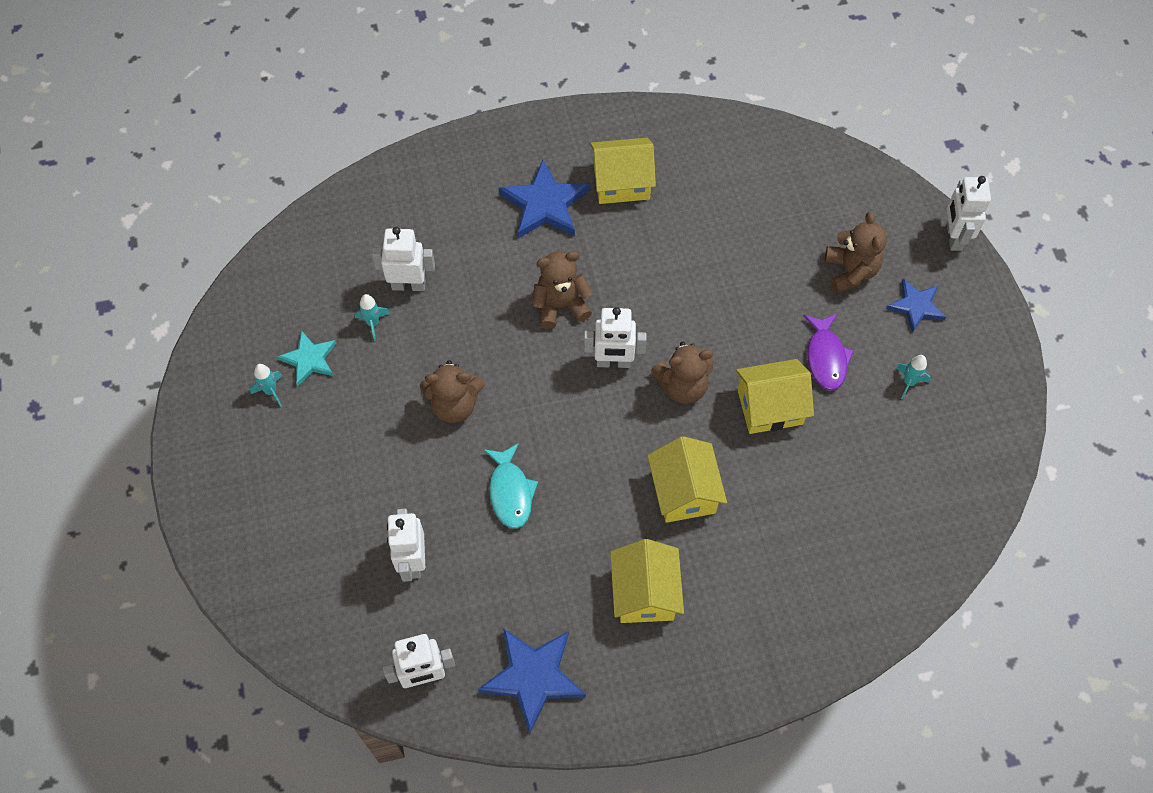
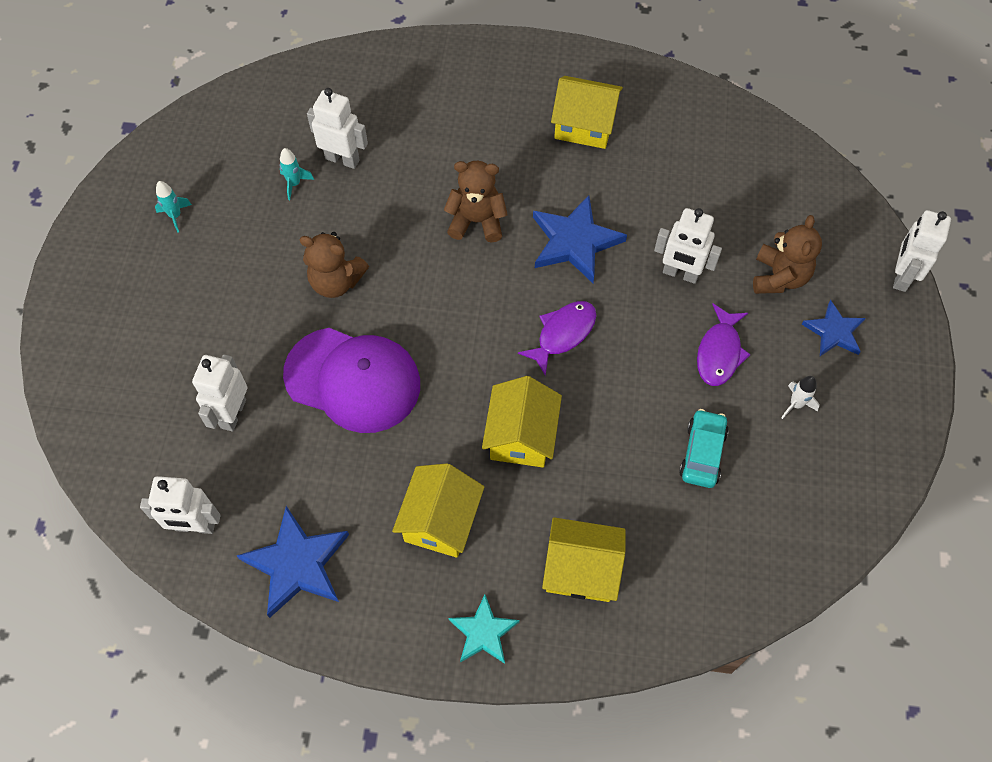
camera: 20 degrees right, 0 degrees up
(309, 359) = (222, 198): turquoise star -> turquoise star (483, 632)
(510, 492) = (353, 380): turquoise fish -> purple cap
(544, 204) = (502, 124): blue star -> blue star (575, 241)
(613, 362) = (505, 290): white robot -> white robot (680, 274)
(682, 386) = (563, 334): brown teddy bear -> purple fish
(769, 407) = (641, 382): yellow house -> yellow house (581, 569)
(847, 453) = (702, 453): none -> turquoise car
(909, 382) = (796, 404): turquoise rocket -> white rocket

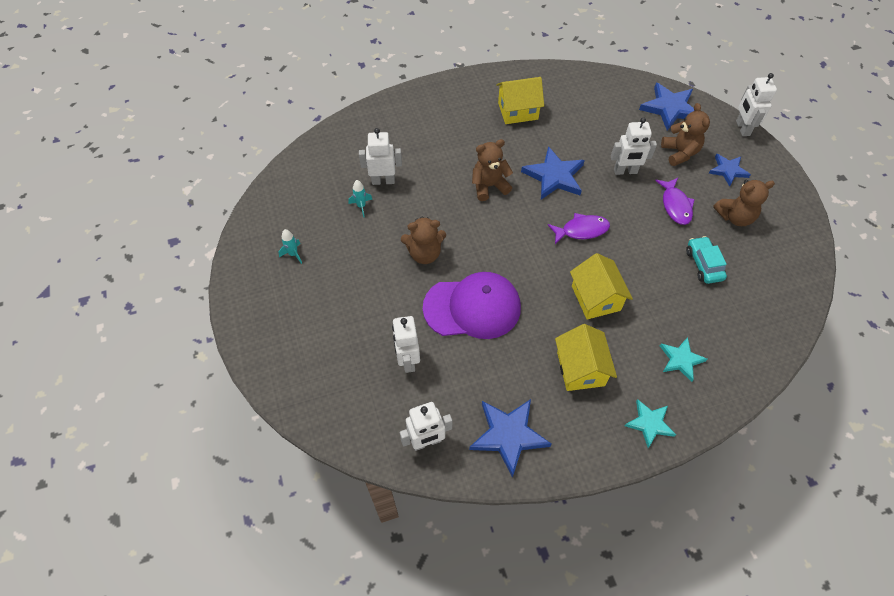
camera: 25 degrees left, 5 degrees down
(563, 334) = (581, 230): purple fish -> purple fish turned 60 degrees clockwise
(581, 569) = (681, 360): yellow house -> turquoise star
(796, 404) = (735, 217): white rocket -> brown teddy bear
(810, 203) = (670, 108): none -> blue star

